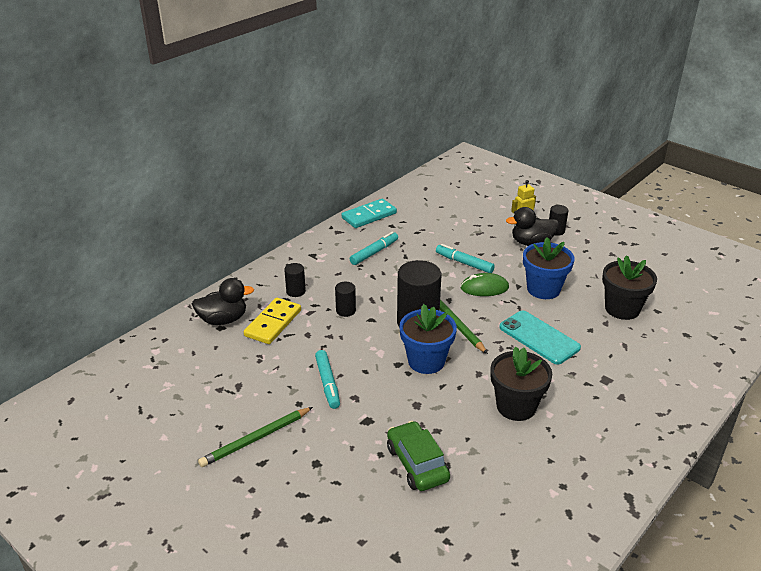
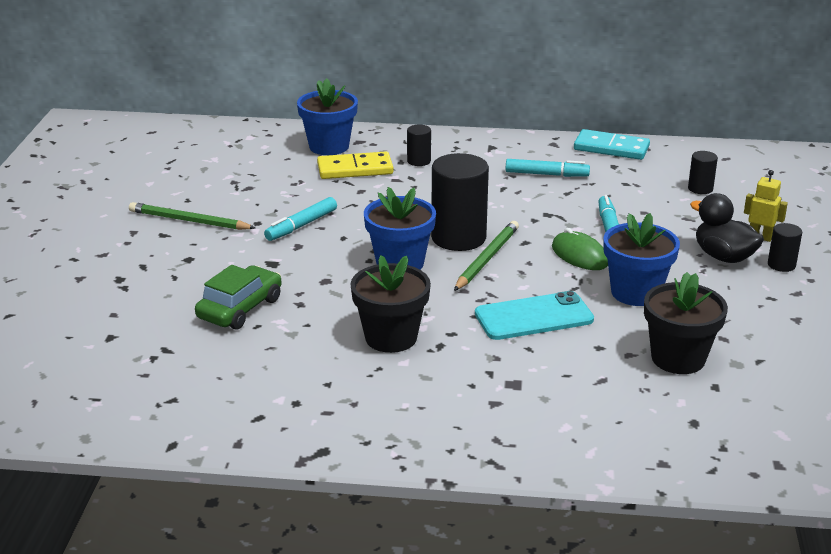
camera: 55 degrees right, 5 degrees down
(223, 320) = (329, 146): black duck -> blue flower pot
(345, 310) = (424, 195): black cylinder -> black cylinder (700, 189)
(539, 337) = (534, 317): turquoise phone -> turquoise phone turned 60 degrees clockwise

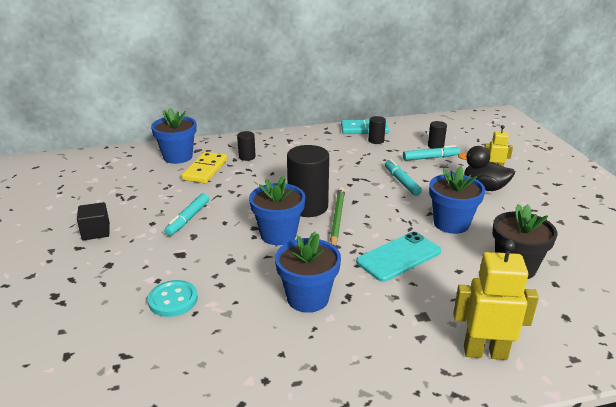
camera: 20 degrees left, 0 degrees up
(189, 221) = (96, 232): green pencil -> black cube
(240, 308) = (173, 300): green car -> turquoise button
(355, 169) = (205, 170): yellow domino -> yellow domino turned 45 degrees counterclockwise
(391, 337) = (308, 298): black flower pot -> blue flower pot
(546, 174) = (336, 152): turquoise marker -> turquoise marker (430, 158)
(559, 433) = (485, 352): none -> yellow robot
(579, 255) = (396, 204): green mouse -> none
(781, 265) = (521, 186): black cylinder -> black cylinder (376, 140)

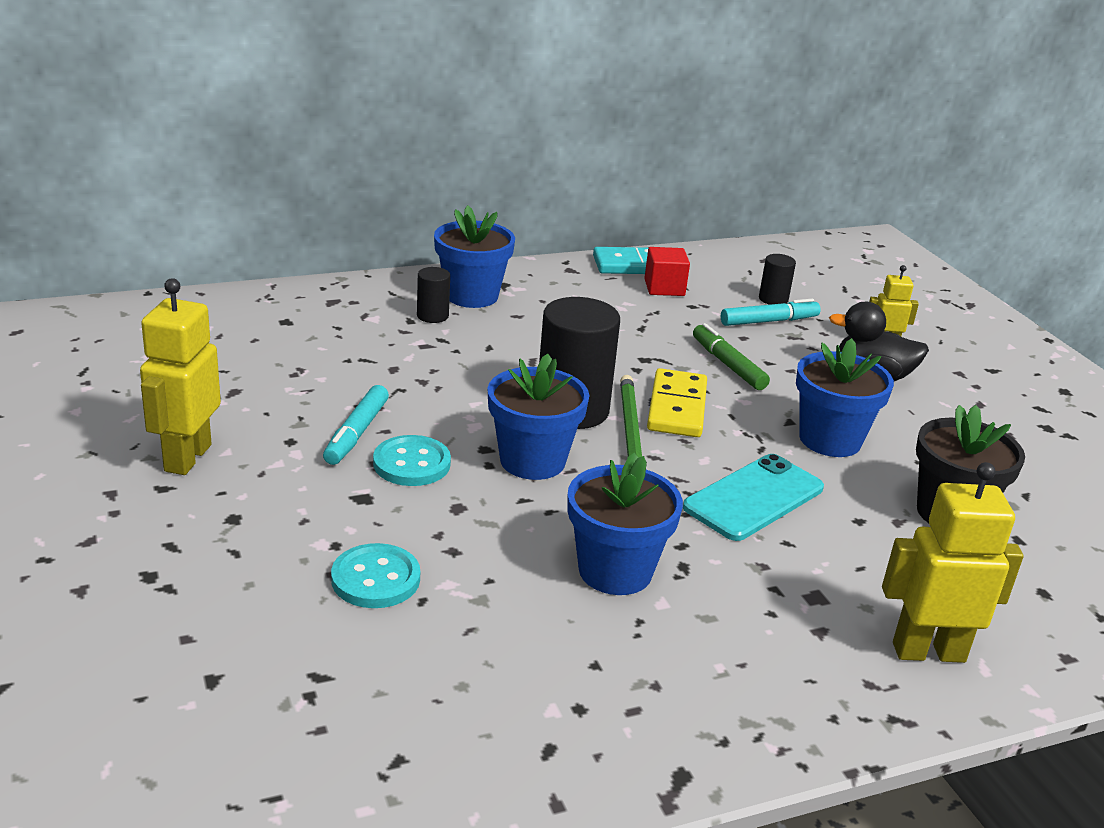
camera: 10 degrees left, 0 degrees up
(96, 232) = (187, 458): black cube -> yellow robot
(178, 157) = (298, 314): blue flower pot -> blue flower pot (471, 296)
(205, 170) = (360, 340): yellow domino -> yellow domino (677, 407)
(212, 236) = (412, 464): none -> turquoise button
(376, 140) = (664, 288): black cylinder -> red cube
(401, 181) = (728, 365): turquoise marker -> green marker

